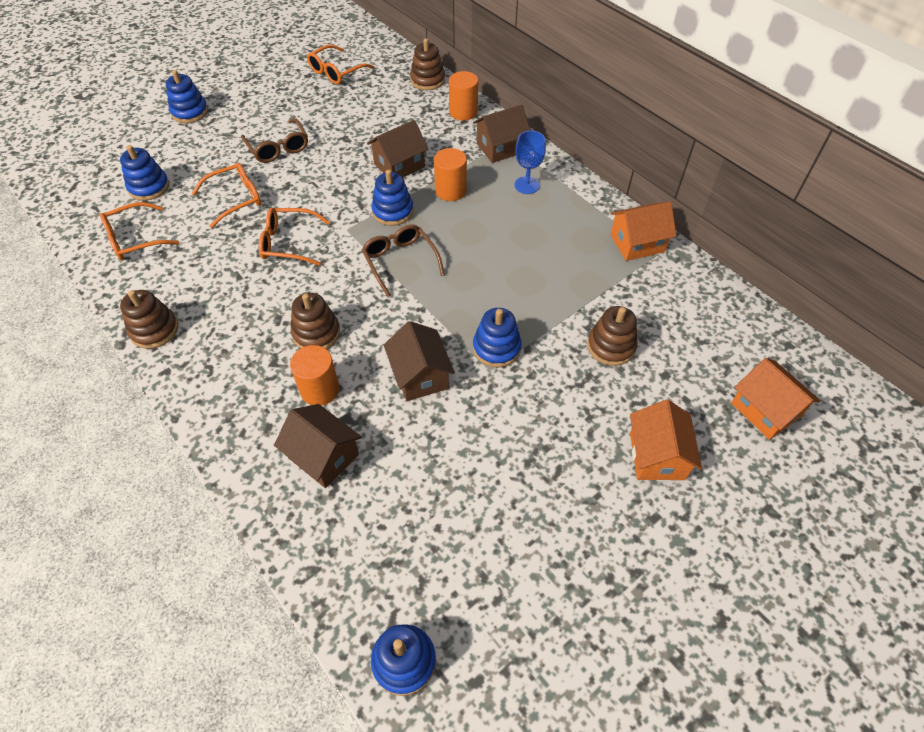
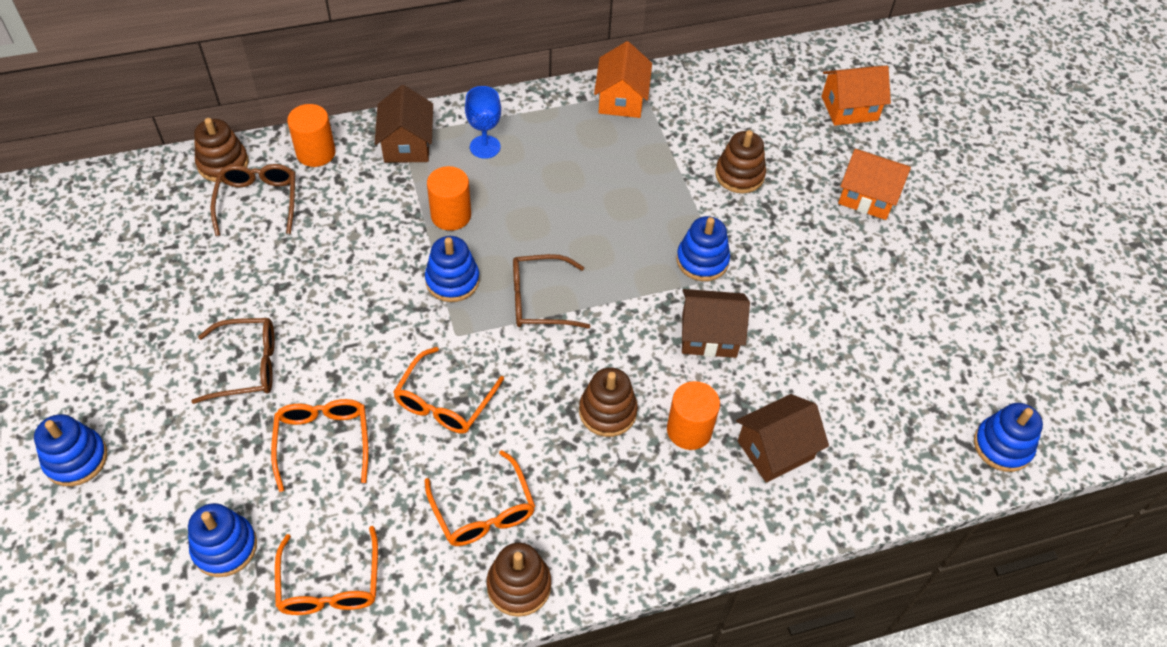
camera: 70 degrees left, 0 degrees up
(336, 72) = (122, 253): orange glasses -> orange glasses (483, 511)
(399, 165) = (373, 248): brown house -> none
(407, 104) = (258, 201): none -> brown glasses

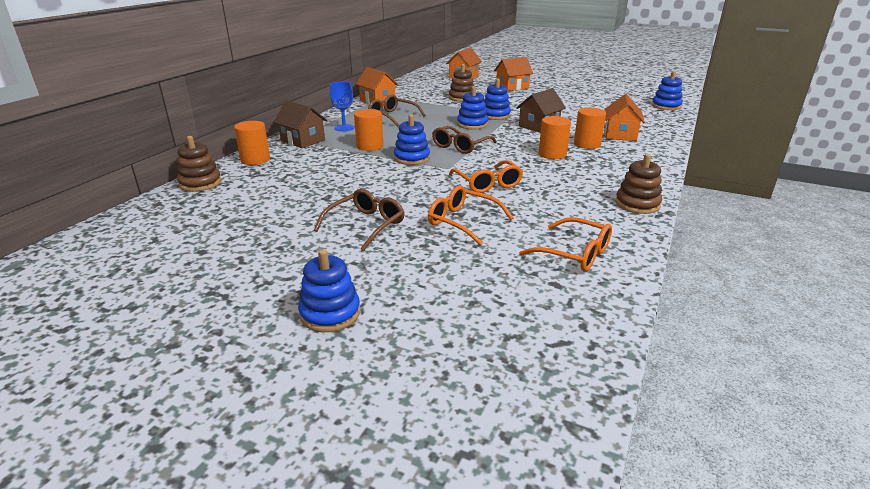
camera: 45 degrees left, 25 degrees down
(225, 547) = (499, 279): blue stacking toy -> blue stacking toy (472, 124)
(258, 201) = (251, 183): brown glasses -> brown glasses (392, 116)
(483, 511) = (575, 197): orange glasses -> none
(607, 412) = (552, 154): brown stacking toy -> orange cylinder
(775, 449) = (620, 134): brown house -> orange house

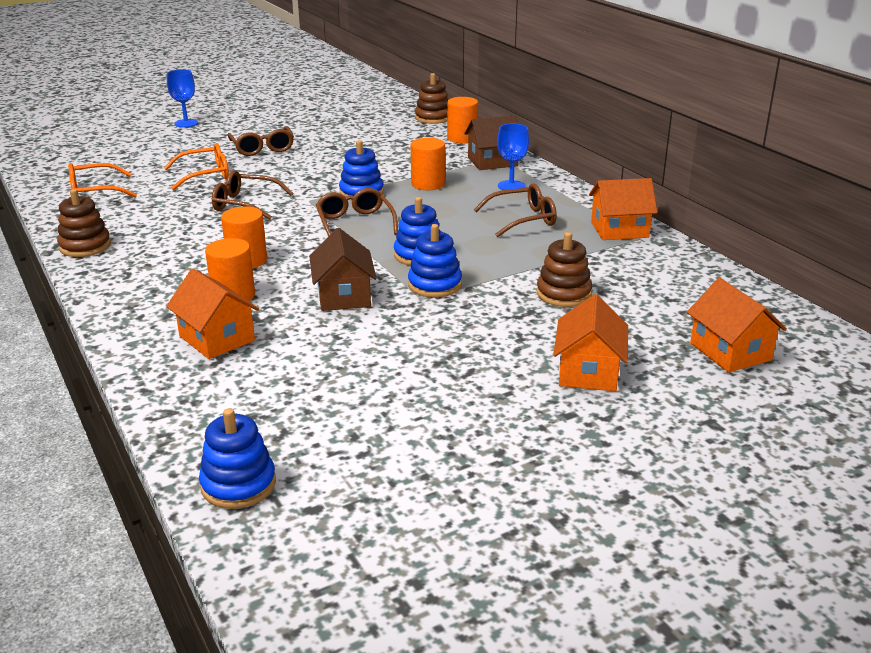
camera: 125 degrees right, 0 degrees up
(330, 313) = (186, 123): blue stacking toy -> blue goblet
(488, 183) = (245, 204): orange glasses -> brown glasses

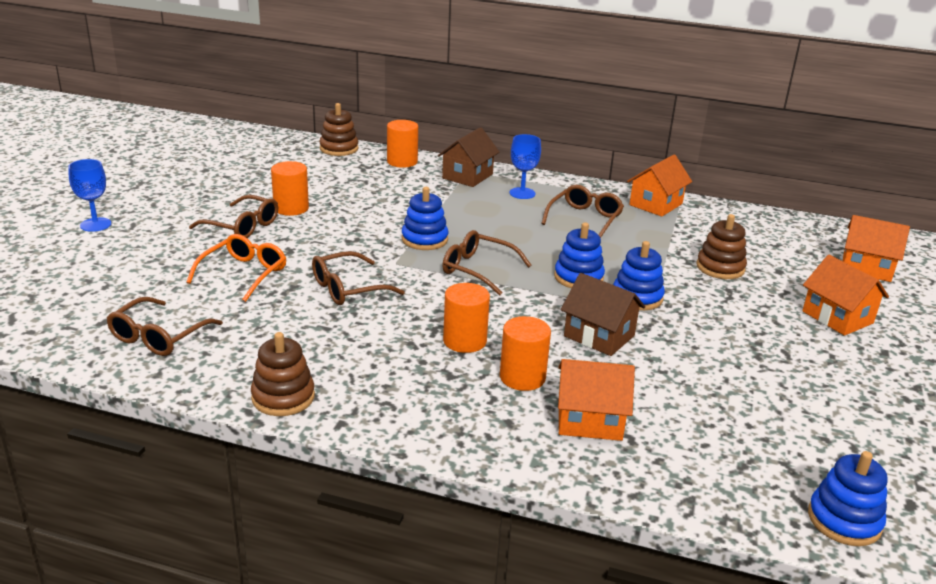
camera: 45 degrees left, 0 degrees up
(94, 192) = (158, 337): orange glasses -> brown glasses
(428, 184) = (460, 213): orange cylinder -> orange cylinder (291, 208)

